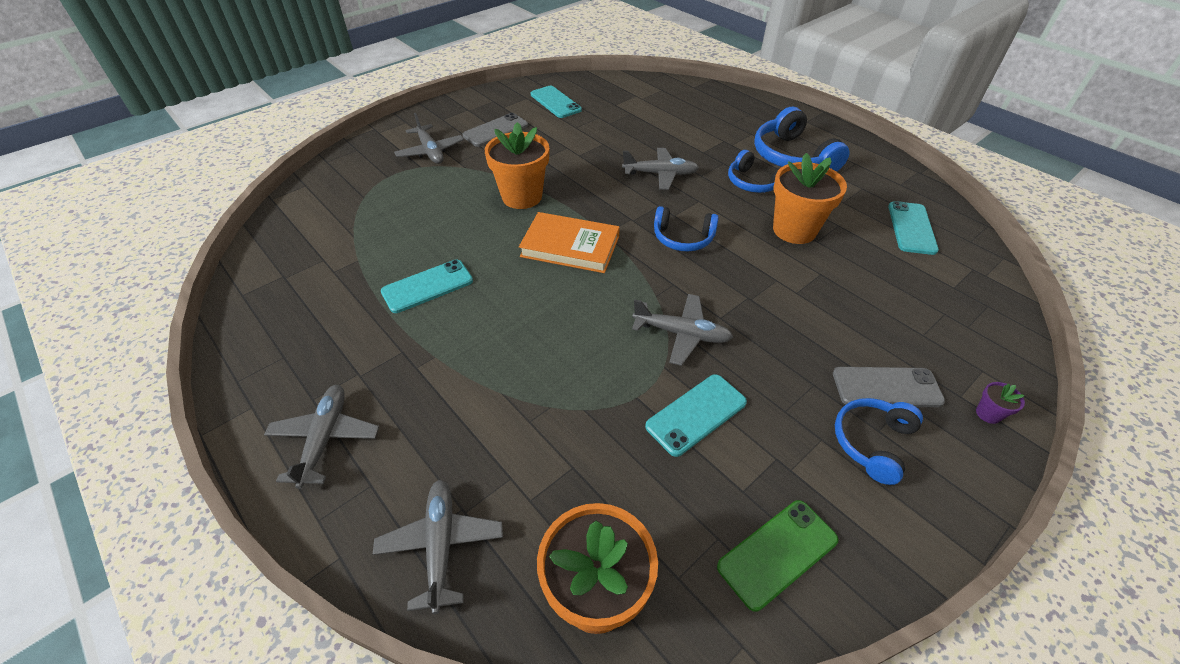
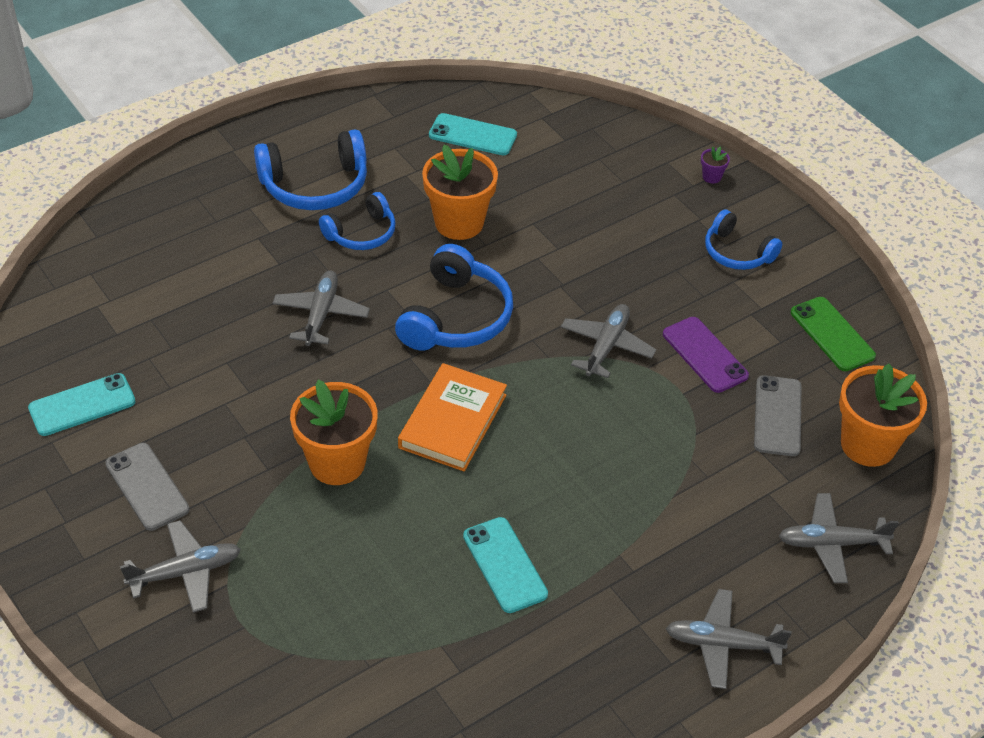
camera: 85 degrees left, 0 degrees up
(683, 238) = (456, 317): blue headphones -> blue headphones, size x1.58
(696, 414) = (704, 355): turquoise phone -> purple phone
(886, 387) = (682, 225): grey phone -> grey phone (778, 416)

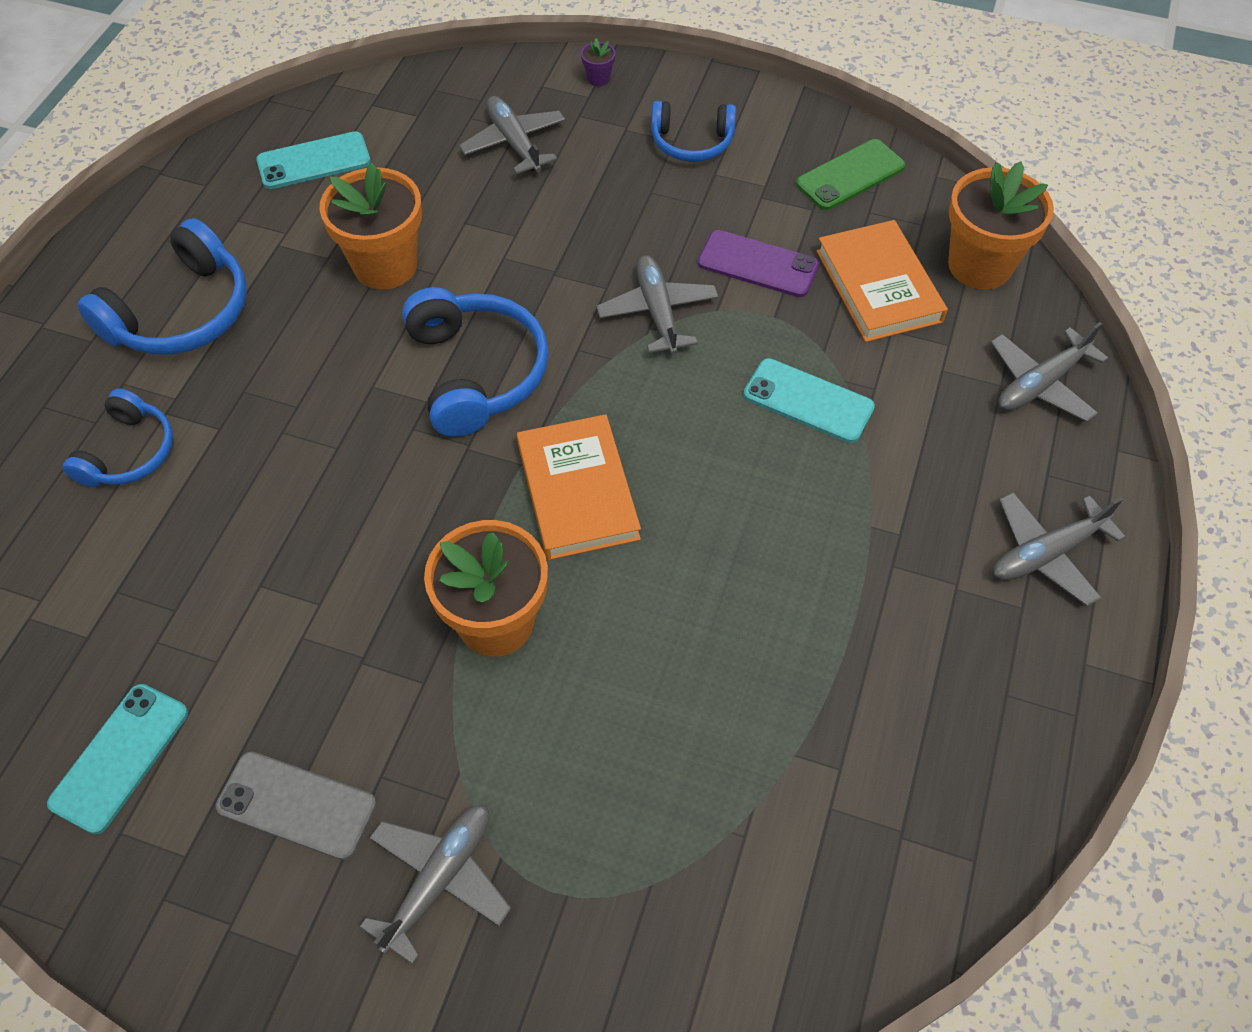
camera: 35 degrees left, 10 degrees up
(321, 314) = (322, 459): grey plane -> grey plane (514, 143)
(361, 233) = (286, 338): blue headphones -> blue headphones (129, 452)
(505, 565) = (775, 616): turquoise phone -> turquoise phone (808, 401)
(778, 416) = (879, 286): grey phone -> orange book
(832, 334) = (850, 175): green phone -> green phone turned 60 degrees counterclockwise

